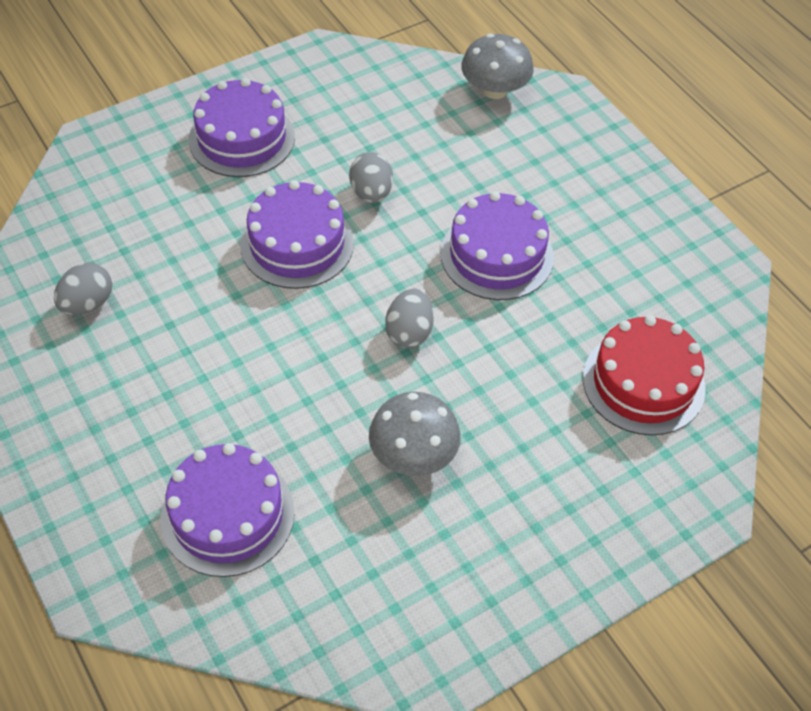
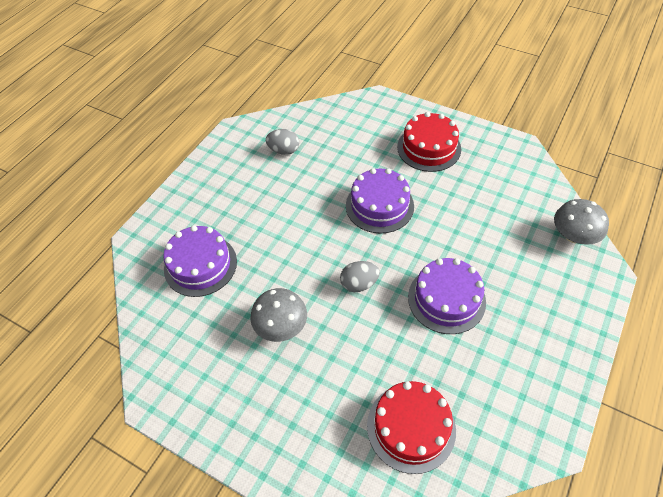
camera: 65 degrees right, 0 degrees up
(242, 138) = (429, 148): purple cake -> red cake
(371, 193) = (440, 218): grey egg -> none

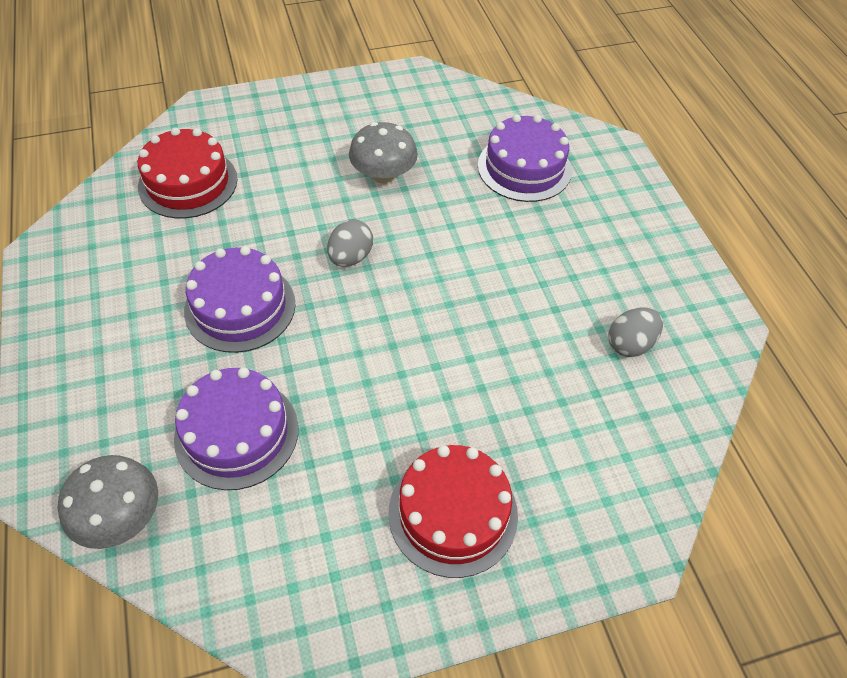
camera: 130 degrees right, 0 degrees up
(379, 205) = (423, 361): purple cake -> purple cake (237, 433)

